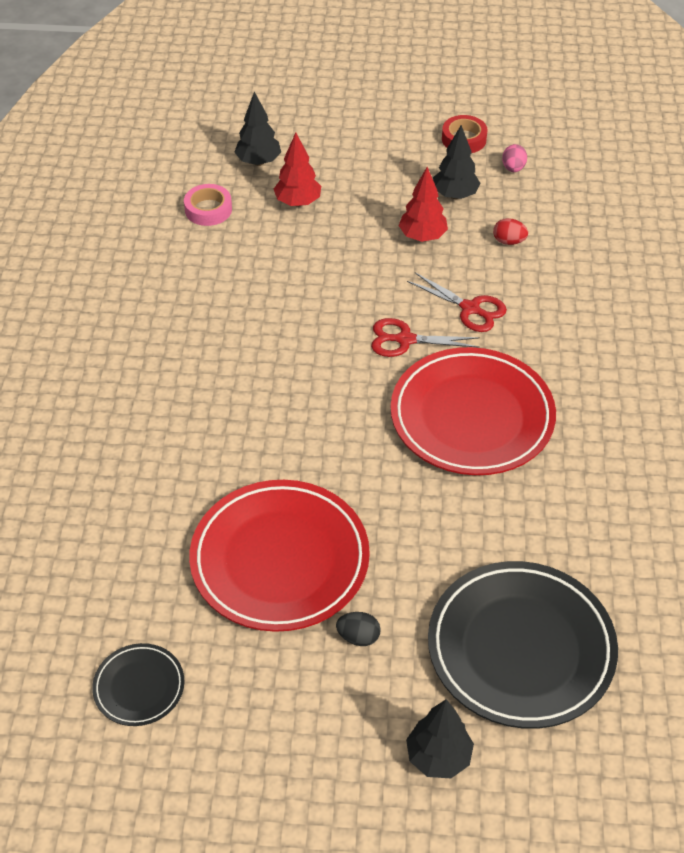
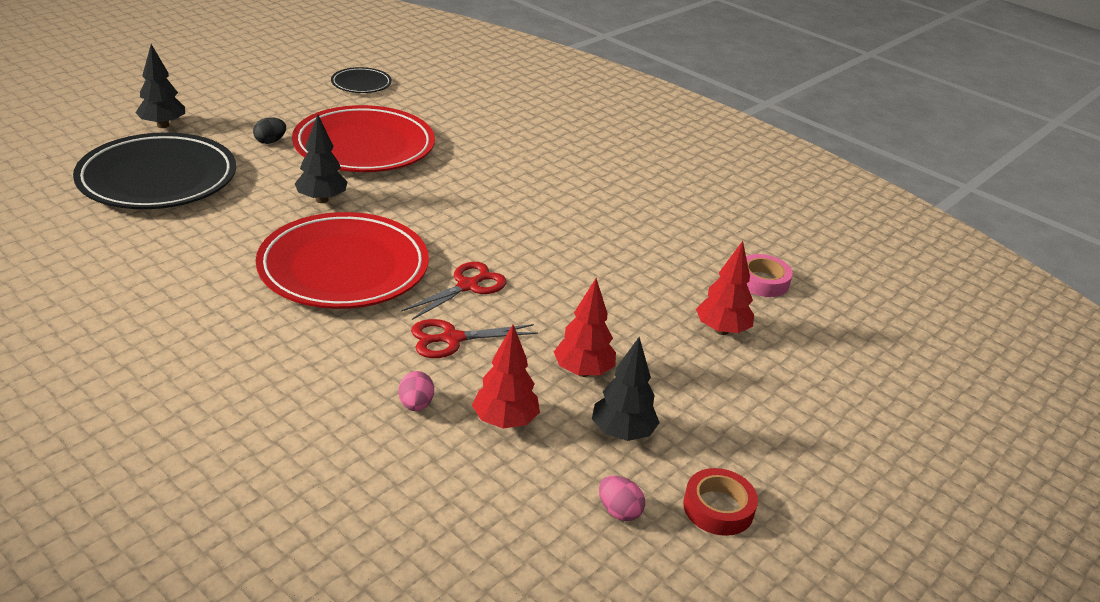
camera: 125 degrees right, 15 degrees down
(258, 162) = (813, 341): black tree -> black tree (322, 200)
(509, 241) = (505, 421): red egg -> red tree
(546, 283) = (416, 405): none -> pink egg

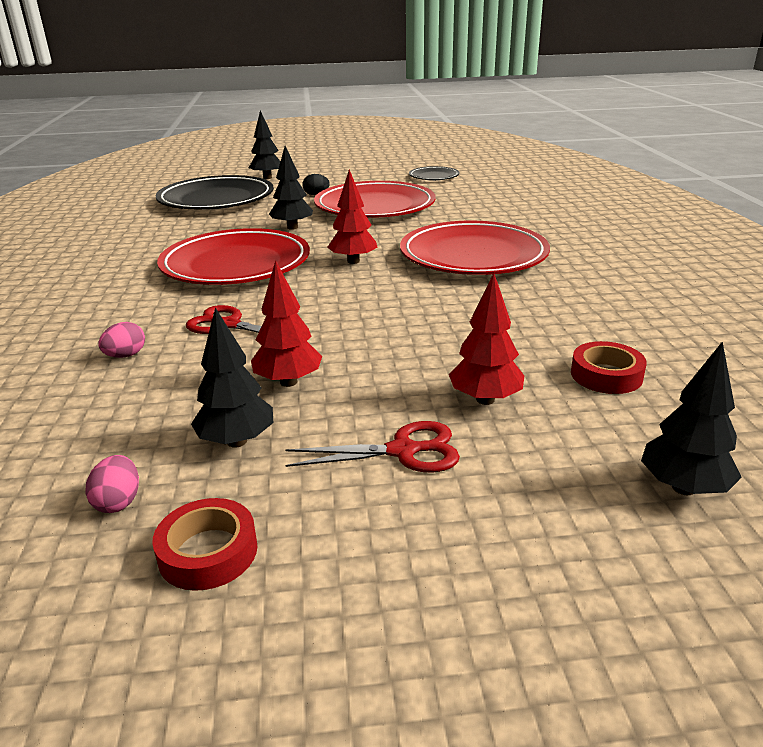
camera: 45 degrees right, 5 degrees down
(468, 286) = (302, 297): red scissors -> red scissors (403, 451)
(505, 421) = (162, 391): red tree -> red tree (353, 261)
(541, 190) = (473, 256): none -> red plate
(762, 281) = (606, 375): pink tape -> red tape
(877, 346) = (683, 487): none -> black tree

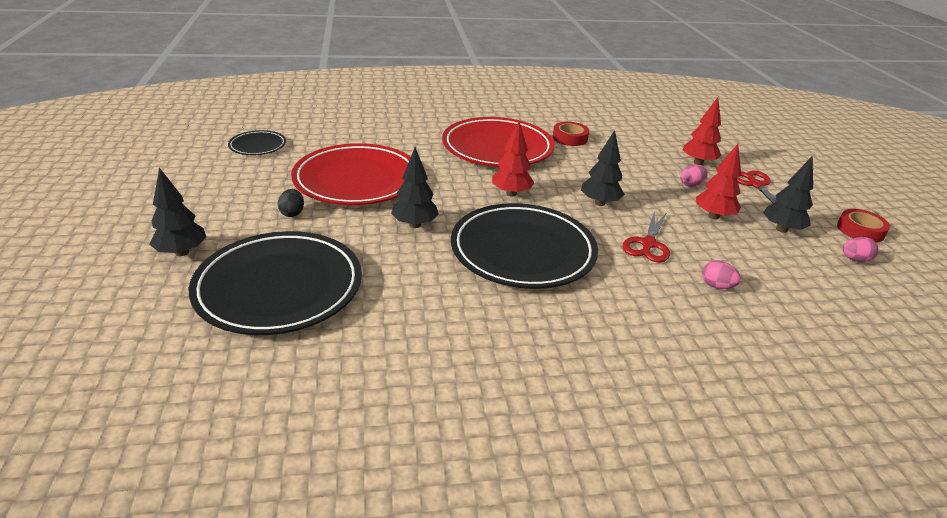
camera: 95 degrees left, 5 degrees up
(236, 264) = (522, 251): red plate -> black plate
(392, 378) = (691, 185): none -> pink egg
(606, 375) = (658, 133): red tape -> red tape (570, 138)
(683, 487) = (738, 134): black tree -> black tree (599, 203)

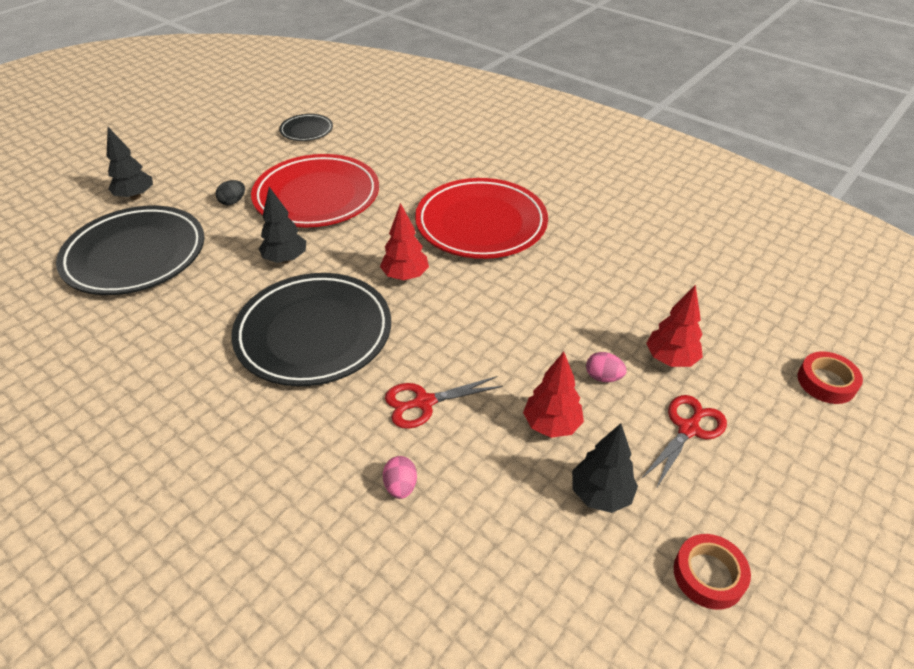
camera: 50 degrees right, 10 degrees up
(570, 138) = (575, 250): red tape -> red tape (826, 382)
(599, 203) = (463, 334): black tree -> none
(855, 260) = (614, 592): pink egg -> none

